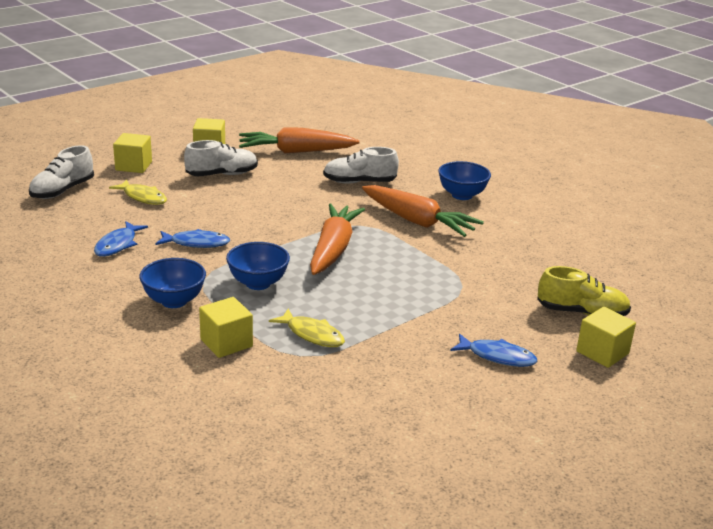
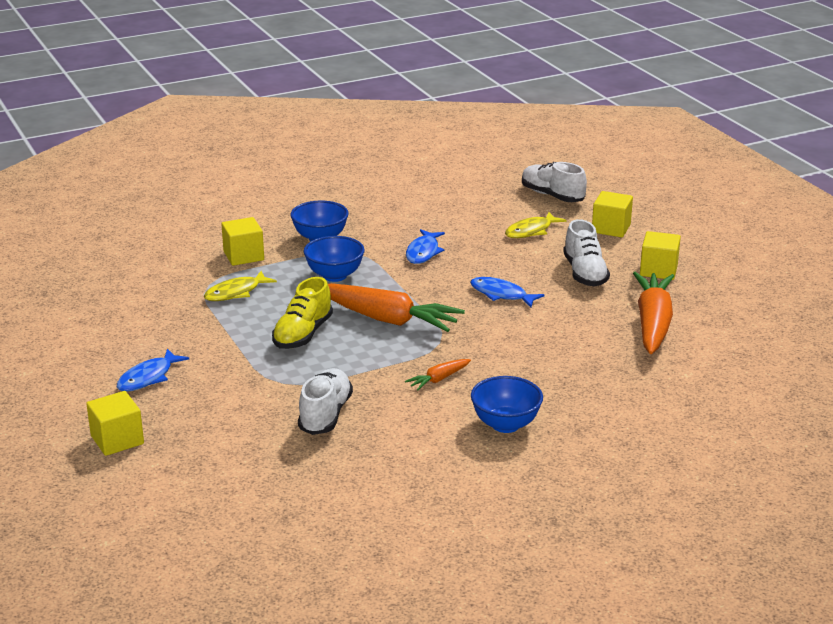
camera: 105 degrees right, 0 degrees up
(118, 245) = (431, 218): blue fish -> blue fish (501, 294)
(359, 182) = (555, 355): white shoe -> white shoe (325, 415)
(417, 221) = (438, 379): orange carrot -> orange carrot, size x0.46
(581, 313) = (193, 447): yellow shoe -> yellow shoe (303, 334)

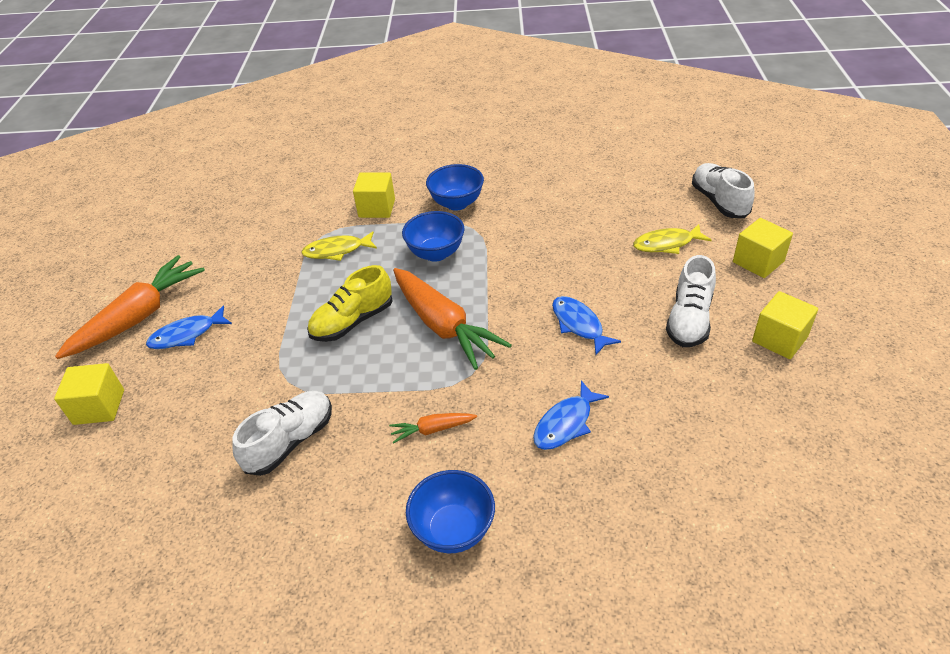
camera: 30 degrees right, 15 degrees up
(423, 252) = (539, 245): blue fish -> blue fish (566, 423)
(653, 323) = (725, 422): orange carrot -> orange carrot (139, 317)

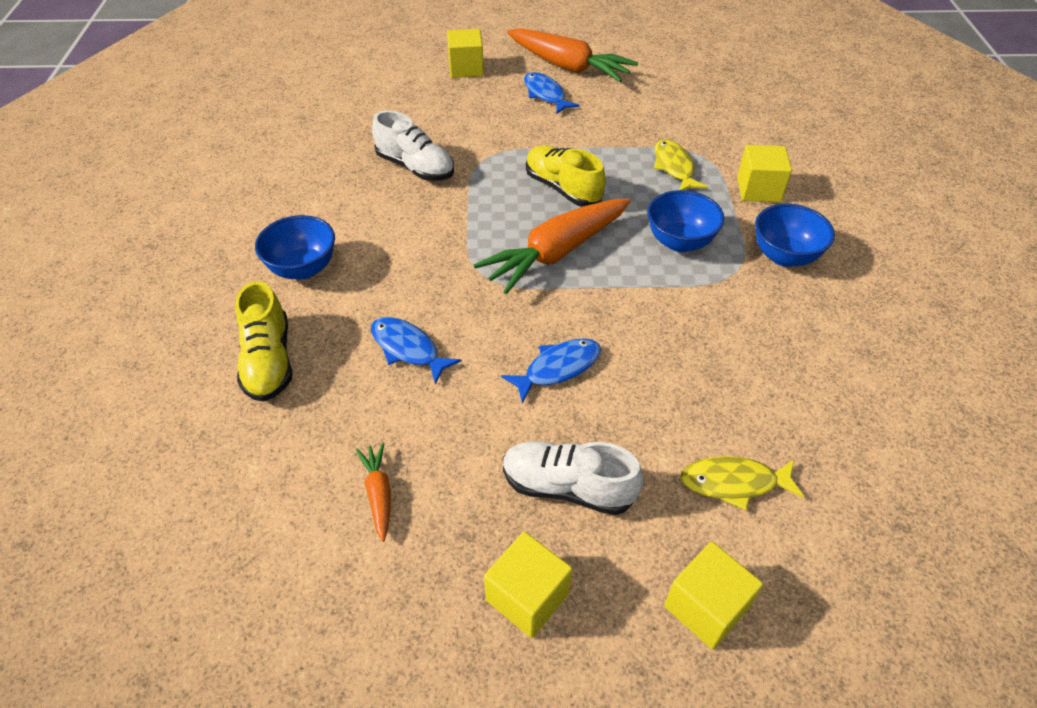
camera: 85 degrees right, 5 degrees up
(432, 430) = (415, 251): orange carrot -> orange carrot (379, 494)
(591, 538) = (269, 361): none -> yellow shoe
(666, 244) = (734, 483): yellow fish -> yellow fish turned 75 degrees counterclockwise
(719, 201) = (869, 579): white shoe -> none

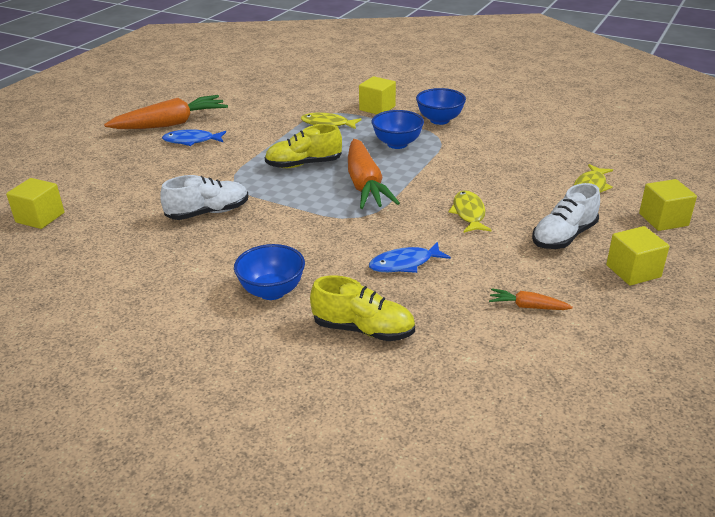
camera: 60 degrees left, 15 degrees down
(466, 68) = (111, 161): yellow cube -> yellow cube (40, 217)
(558, 368) = (469, 213): blue fish -> yellow fish

